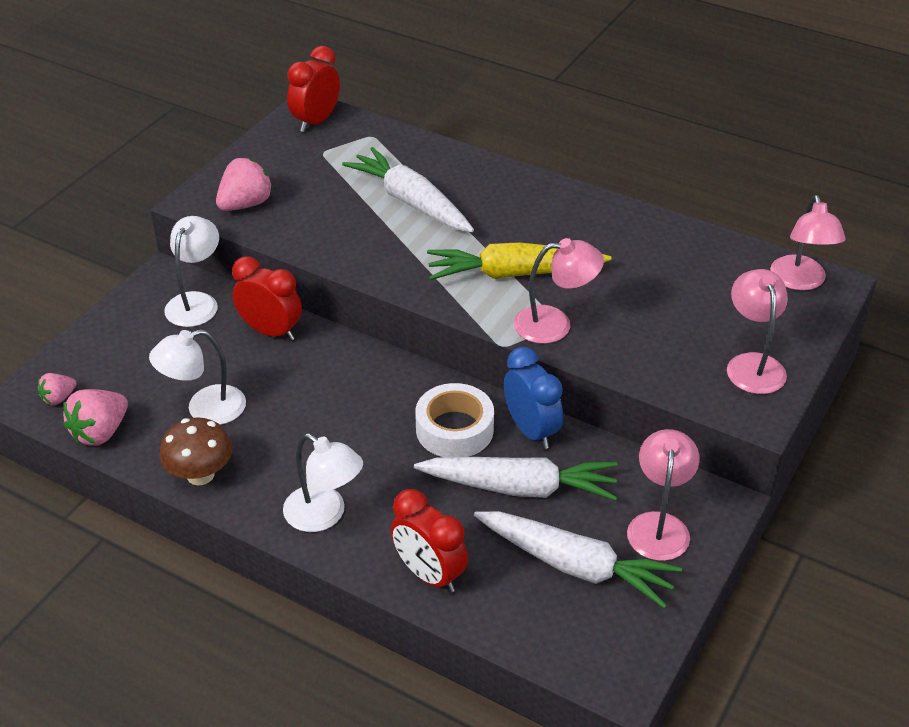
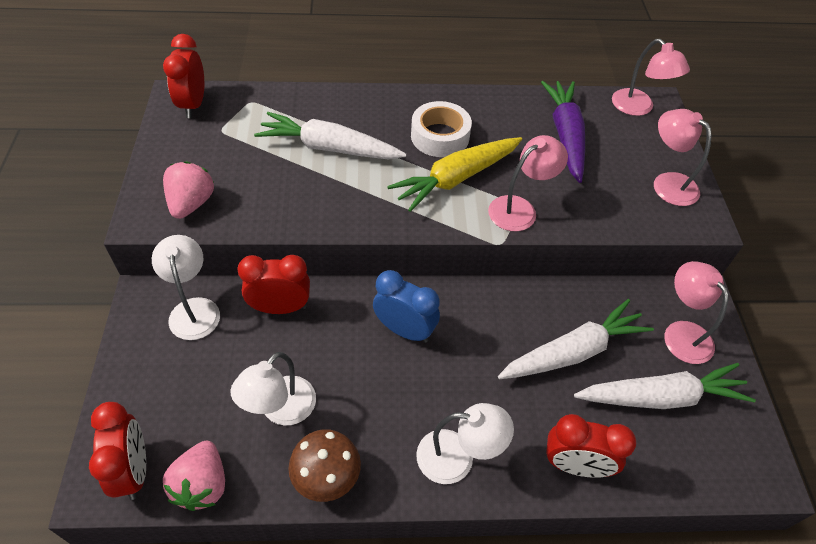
camera: 35 degrees left, 10 degrees up
(58, 398) = (134, 470): pink strawberry -> red clock
(454, 429) = (489, 326): white tape -> white tape (440, 136)
(531, 430) = (541, 299): blue clock -> blue clock (404, 330)
(677, 278) = (565, 136): none -> purple carrot

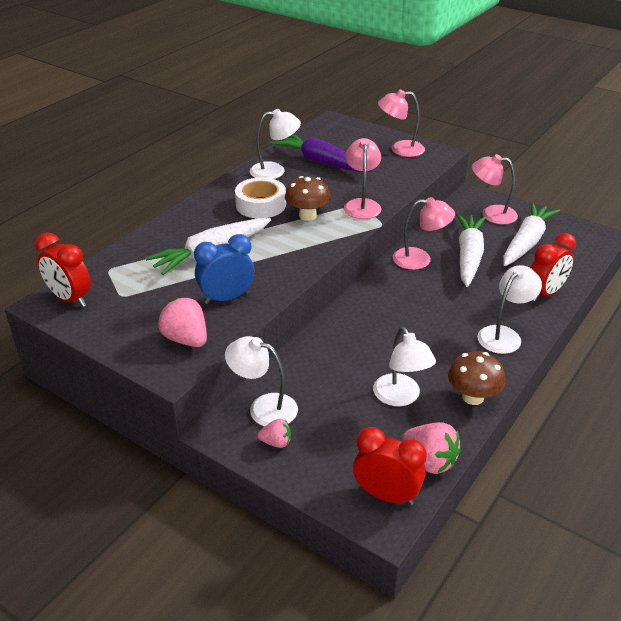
camera: 50 degrees left, 15 degrees down
(154, 344) = (276, 442): none -> pink strawberry
(280, 307) = (309, 361): red clock -> none
(404, 330) = (388, 313): blue clock -> blue clock (226, 298)
(456, 178) = (307, 216): yellow carrot -> brown mushroom
(510, 113) = (275, 171): none -> white lamp
(638, 108) = (329, 128): pink lamp -> pink lamp (420, 259)

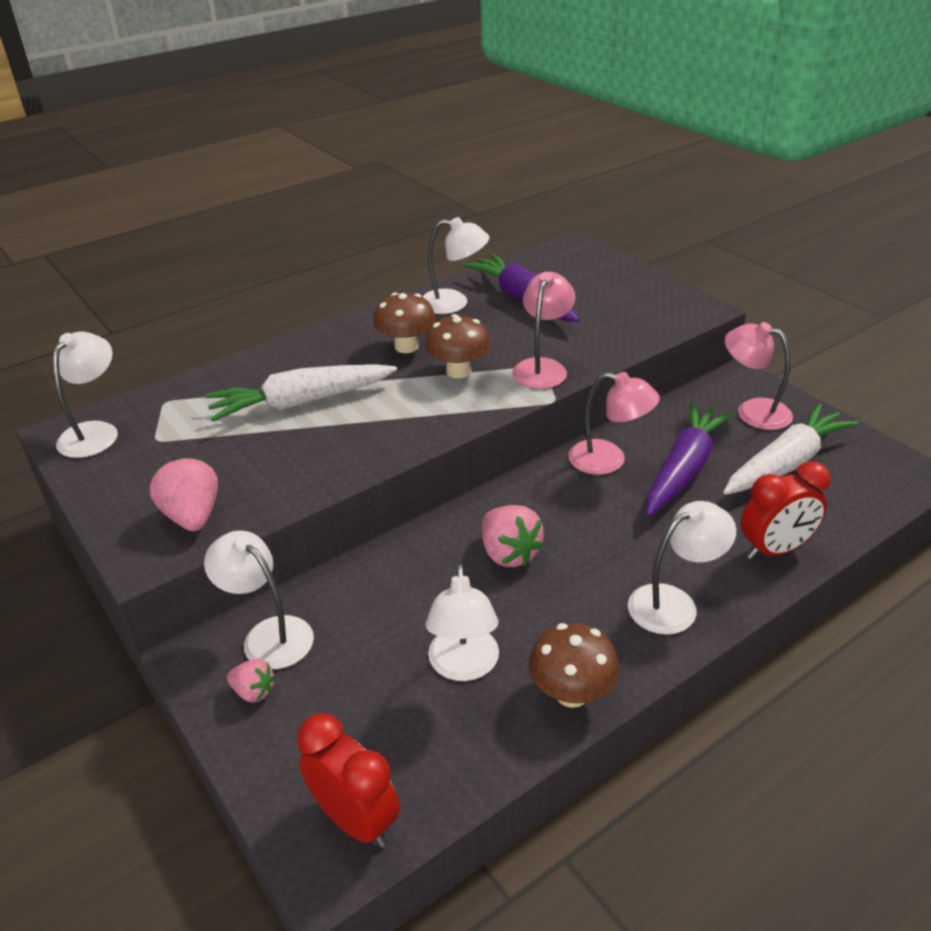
camera: 20 degrees right, 0 degrees up
(70, 299) = (95, 432): red clock -> white lamp
(226, 298) = (280, 468): blue clock -> none
(261, 205) = (406, 347): white tape -> brown mushroom
(400, 149) = (644, 296): pink lamp -> none
(430, 461) = (449, 782): pink strawberry -> pink strawberry (509, 554)
(469, 256) = (684, 469): white carrot -> purple carrot

